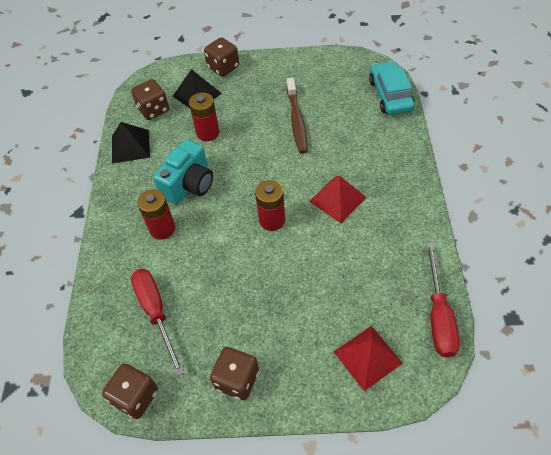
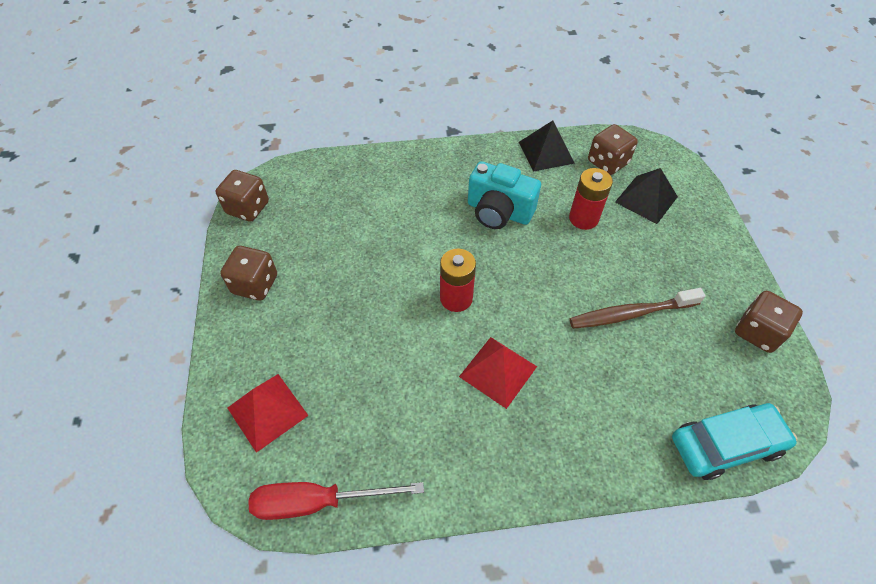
camera: 80 degrees right, 0 degrees up
(156, 312) = (334, 209): red screwdriver -> none
(162, 228) = (435, 197): red battery -> none
(223, 67) = (706, 220): brown dice -> brown dice (757, 332)

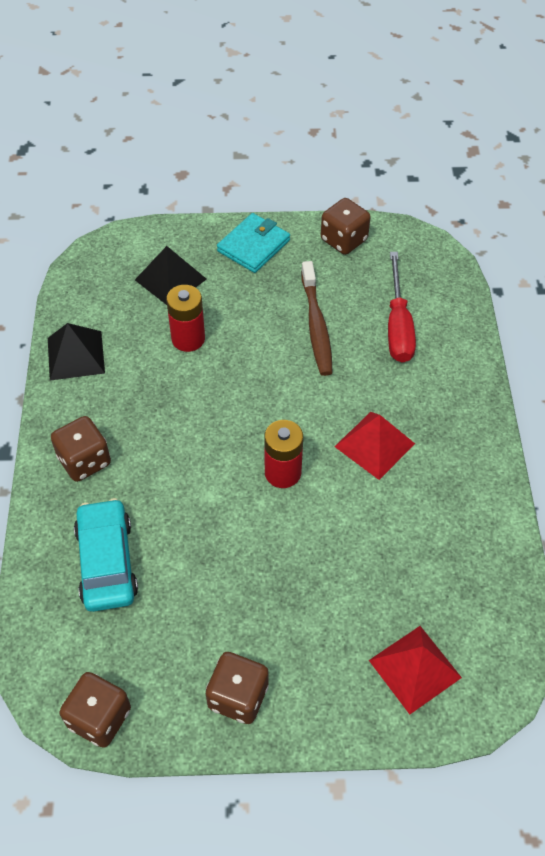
camera: 85 degrees left, 0 degrees up
(318, 501) = (510, 613): red screwdriver -> red screwdriver (398, 325)
(498, 212) = (163, 416): turquoise camera -> none
(607, 162) = (107, 300): brown dice -> brown dice (84, 461)
(713, 255) = (253, 246): none -> turquoise wallet
(726, 445) = (449, 292): turquoise car -> turquoise car (107, 562)

